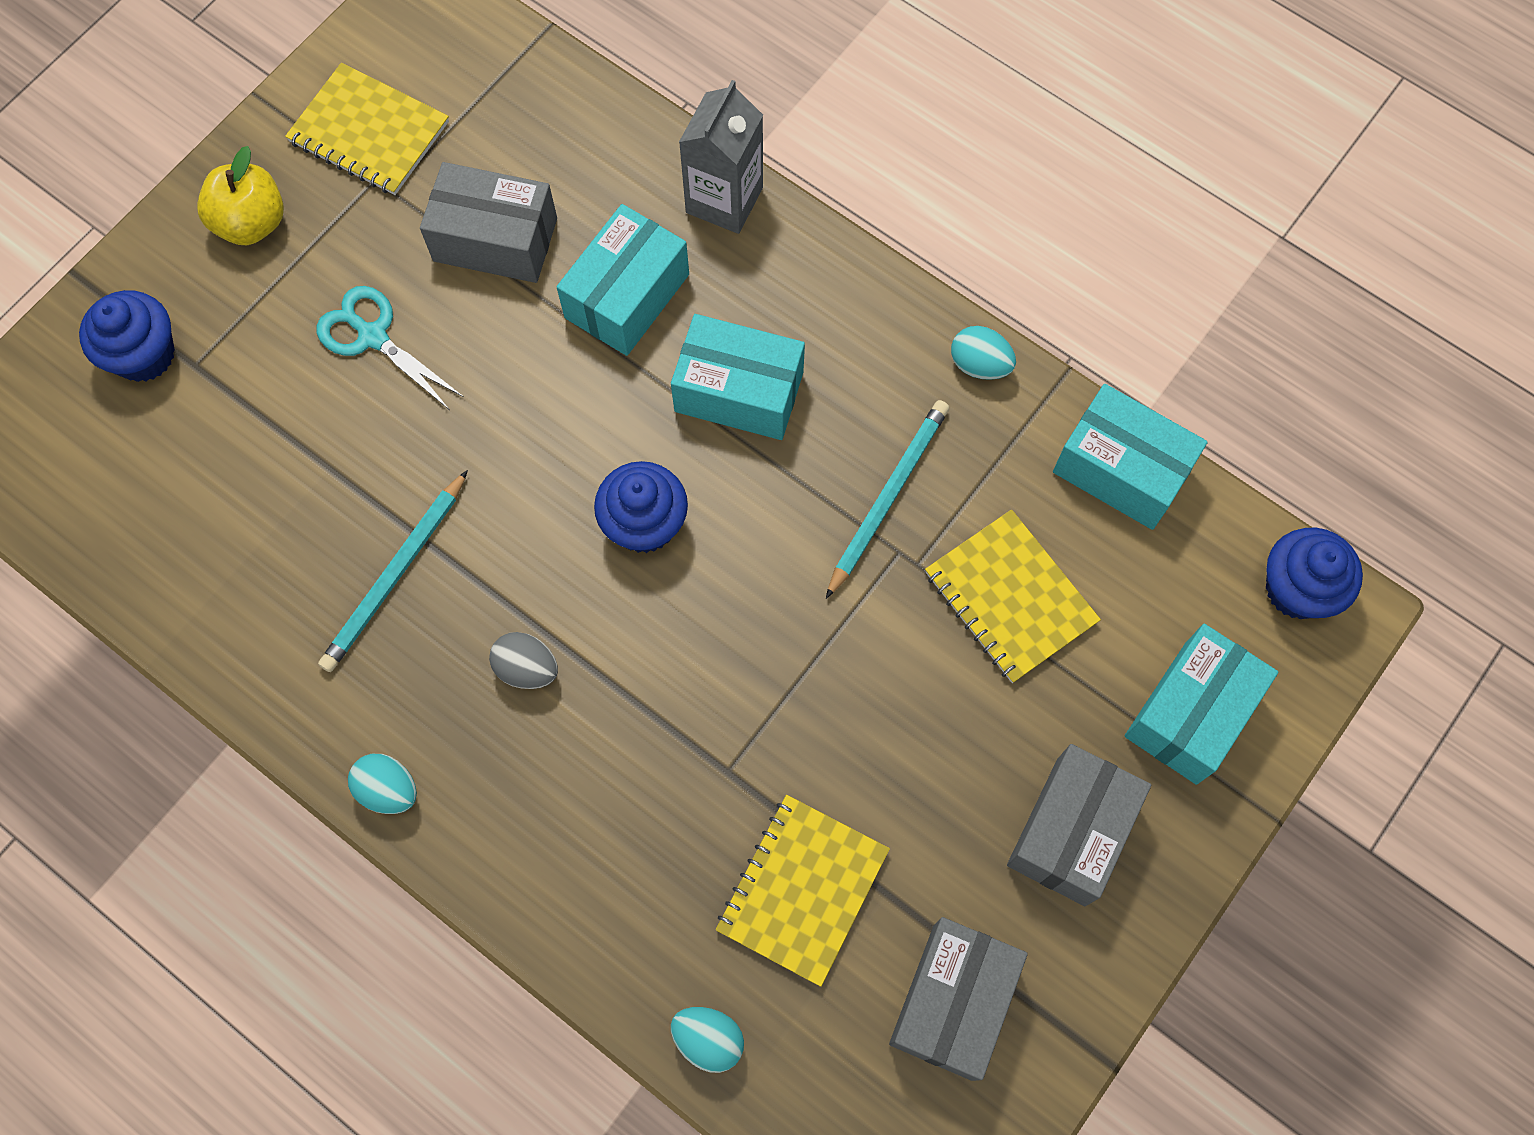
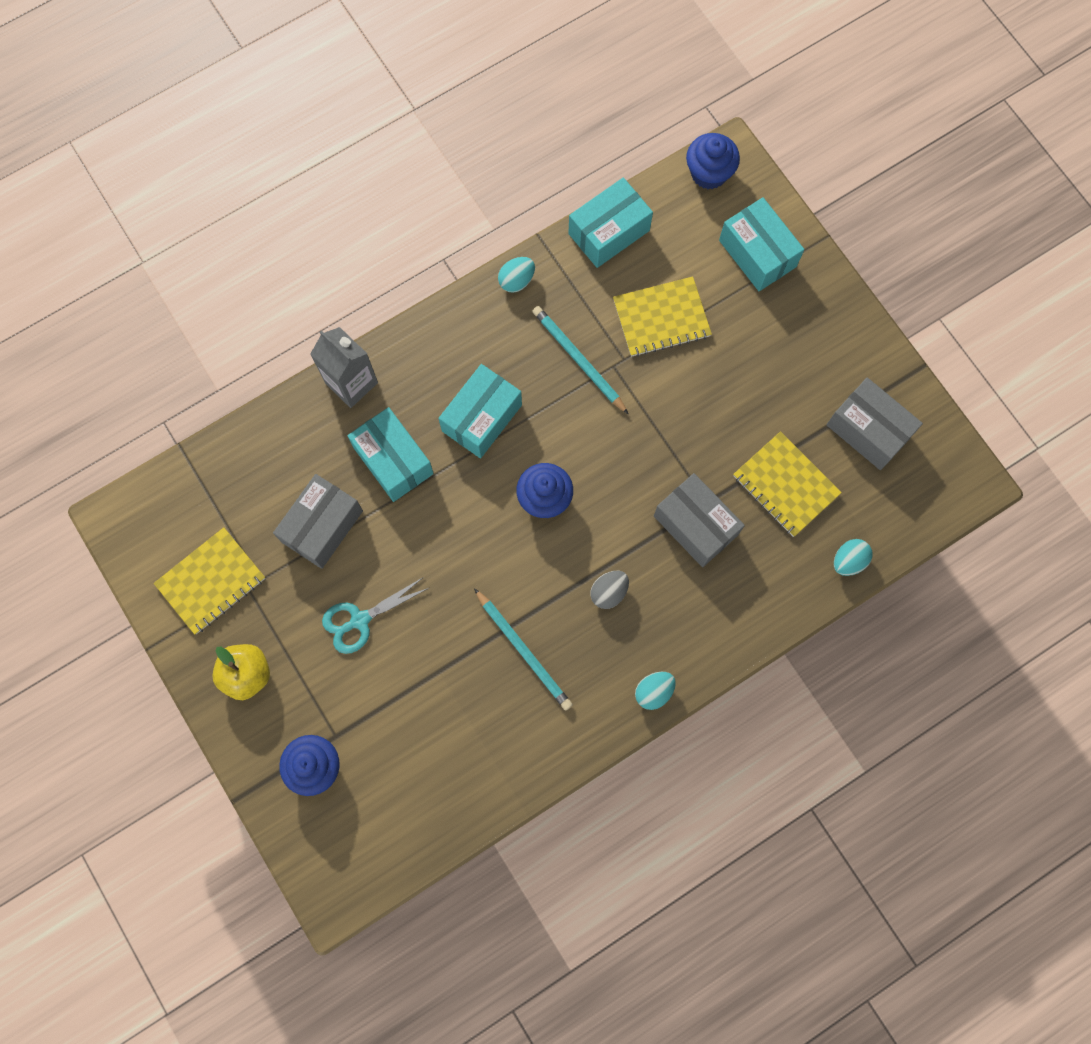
camera: 70 degrees left, 5 degrees up
(1071, 831) = (800, 338): grey box -> grey box (695, 525)

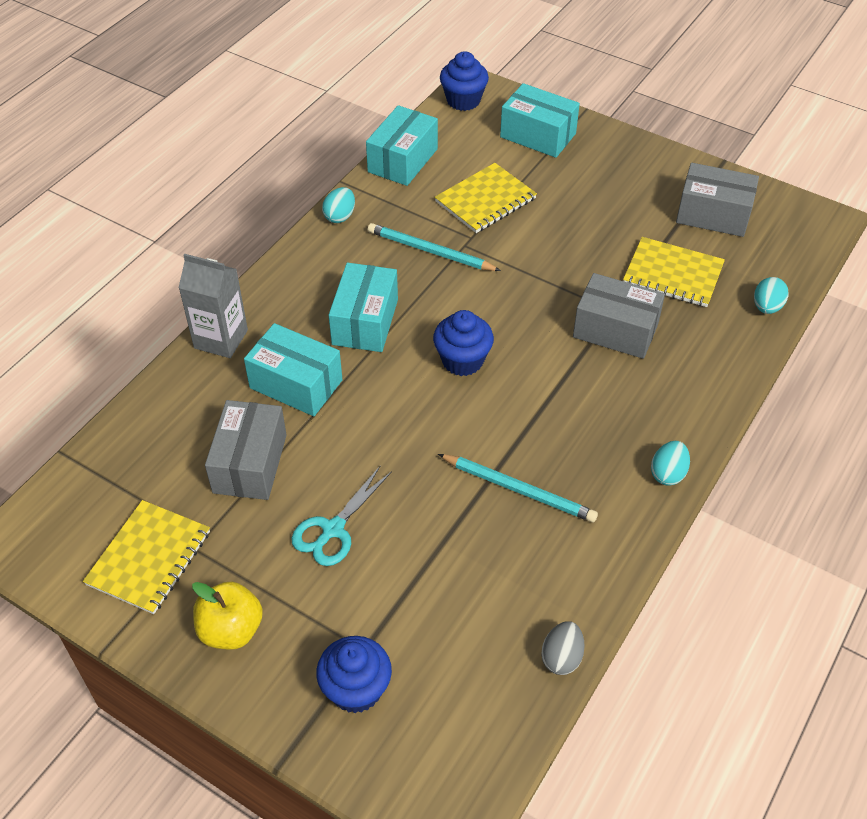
camera: 25 degrees left, 25 degrees down
(609, 592) = (570, 410): grey egg -> grey egg (561, 657)

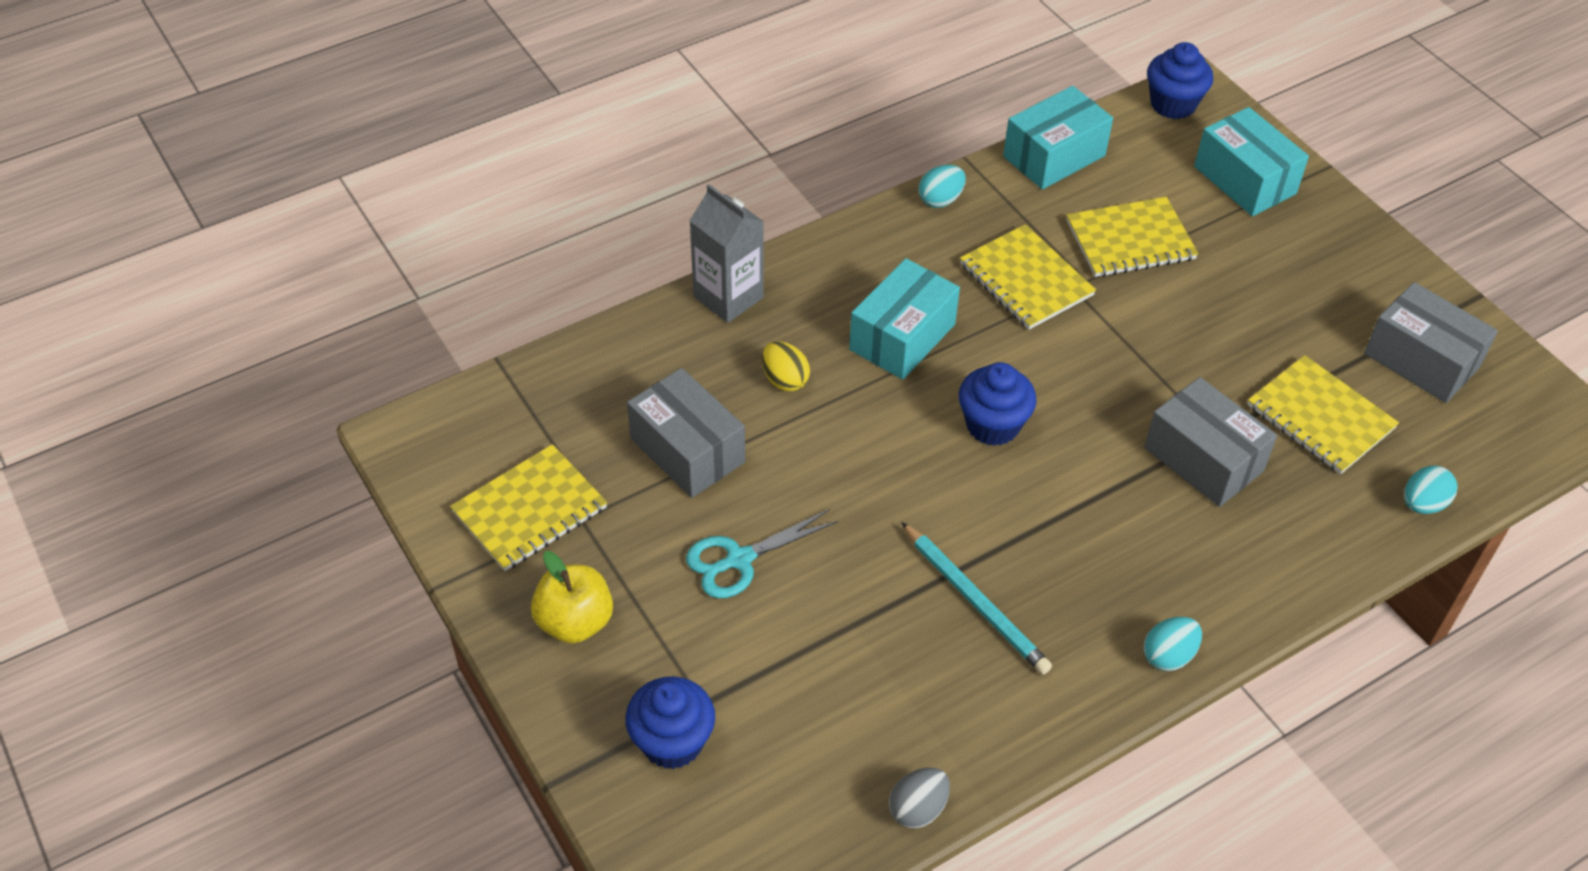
camera: 25 degrees right, 0 degrees up
(250, 463) = (687, 450): grey box -> grey box turned 75 degrees counterclockwise
(296, 384) = (785, 380): turquoise box -> yellow egg
(430, 251) = (1026, 280): turquoise pencil -> yellow notebook

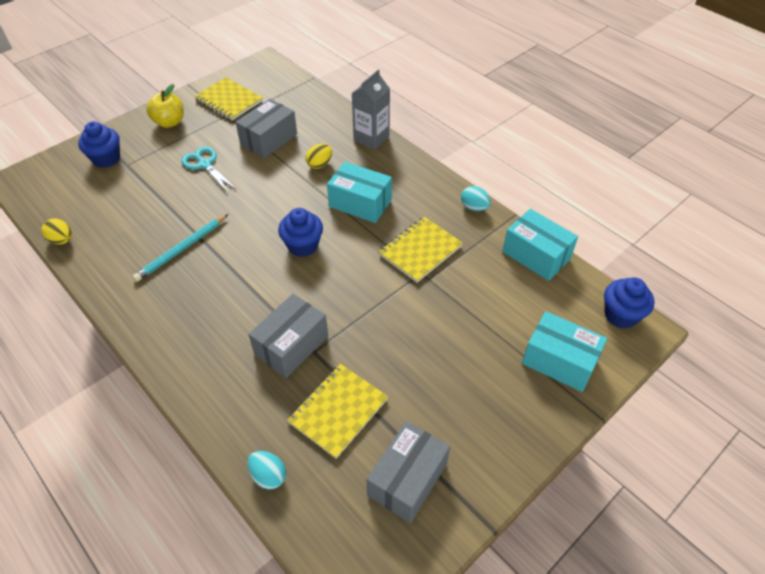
camera: 80 degrees right, 0 degrees up
(918, 809) = (62, 240): grey egg -> yellow egg
(1130, 240) = (472, 298): yellow notebook -> none
(1168, 655) = (145, 334): turquoise egg -> none
(1245, 180) = (559, 361): turquoise box -> turquoise box turned 75 degrees clockwise

